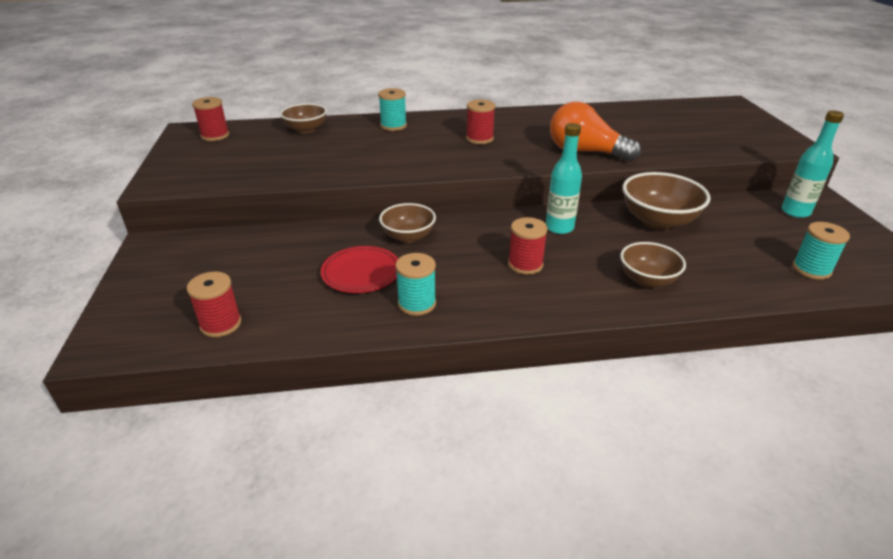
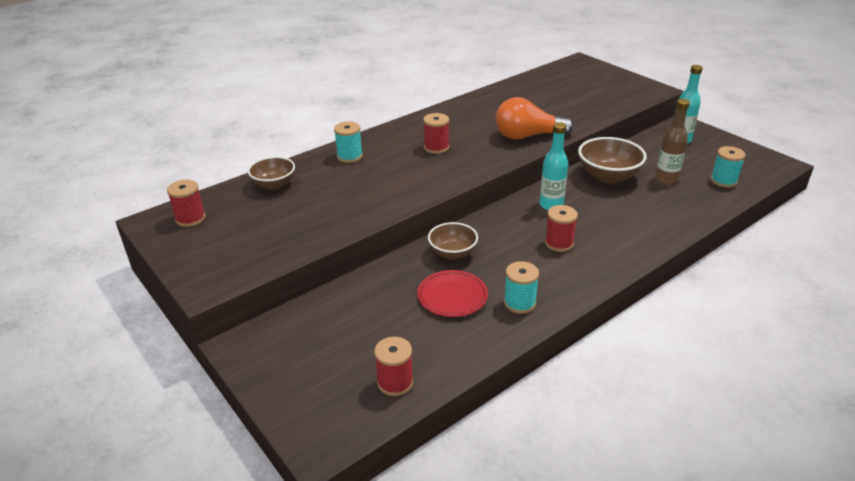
camera: 30 degrees left, 0 degrees up
(647, 280) = (643, 224): brown bowl -> none
(731, 244) = (666, 179): none -> brown bottle

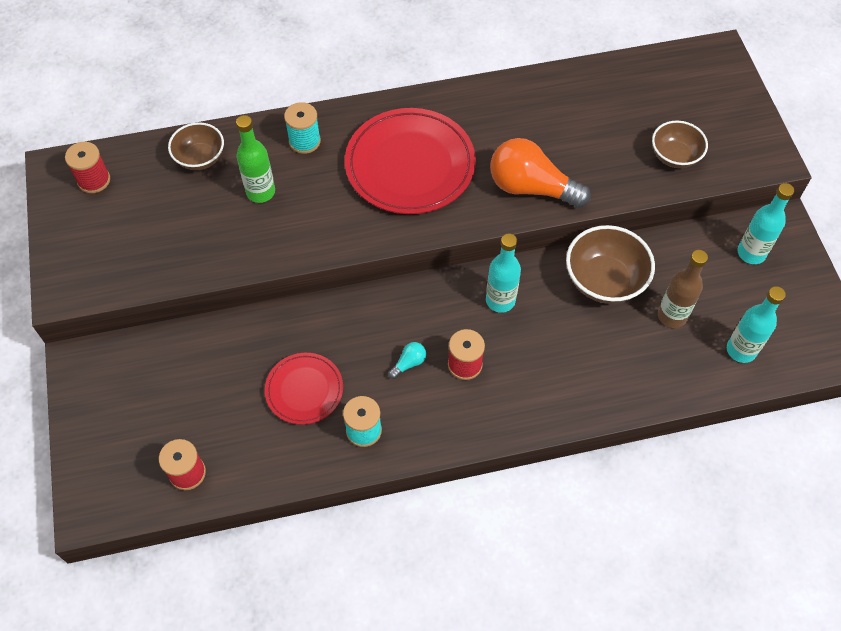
camera: 25 degrees right, 25 degrees up
(337, 188) = (260, 192): none -> green bottle
(436, 148) = (410, 165): red spool -> red plate
(452, 253) = (343, 328): brown bowl -> brown bowl (674, 156)
(518, 255) = (409, 363): none -> turquoise light bulb
(723, 181) = (741, 350): turquoise spool -> turquoise bottle

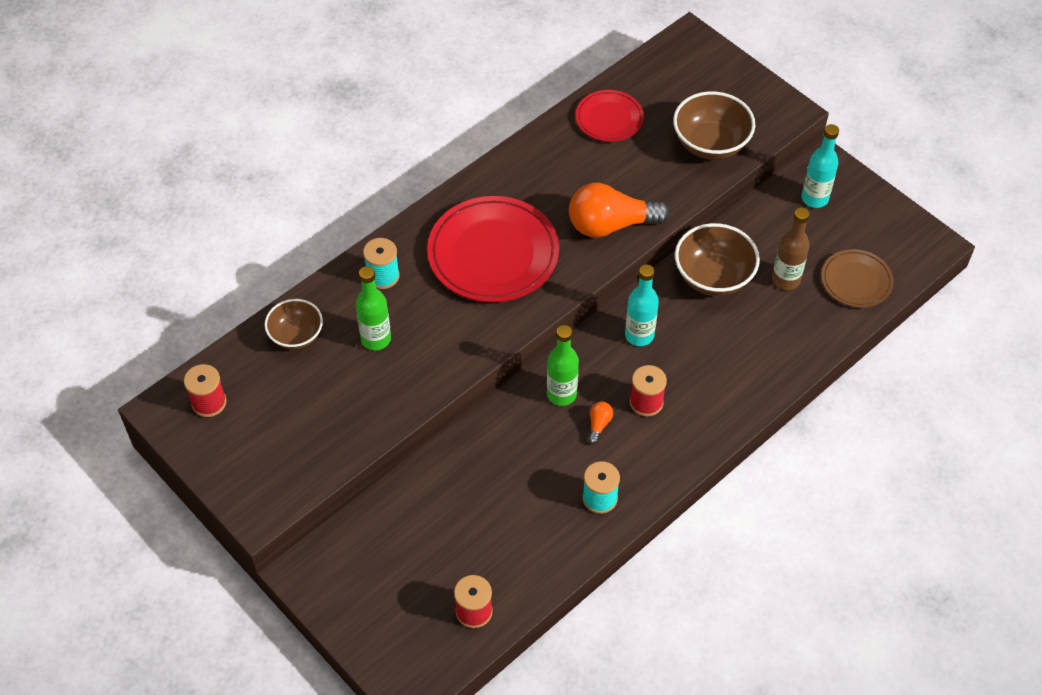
camera: 30 degrees left, 5 degrees down
(304, 390) = (525, 492): red plate -> red plate (609, 118)
(395, 319) = (561, 394): none -> green bottle
(409, 363) = (599, 425): turquoise light bulb -> orange light bulb
(674, 156) = (710, 144): brown bowl -> brown bowl, size x1.53
(741, 350) = (856, 281): turquoise bottle -> brown plate

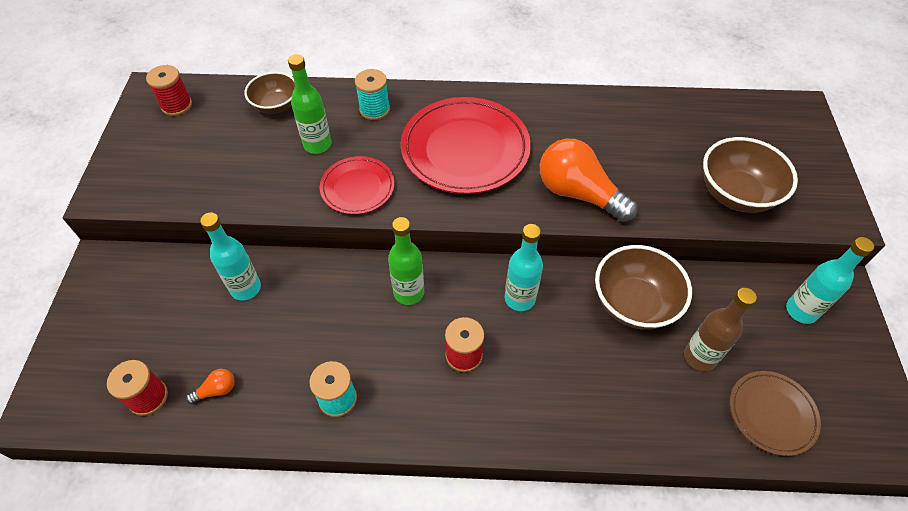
camera: 45 degrees right, 0 degrees up
(442, 491) = (246, 288): none -> turquoise bottle
(599, 425) = (407, 340): orange light bulb -> orange light bulb (216, 390)
(609, 118) = (666, 120): red plate -> red plate (357, 188)

